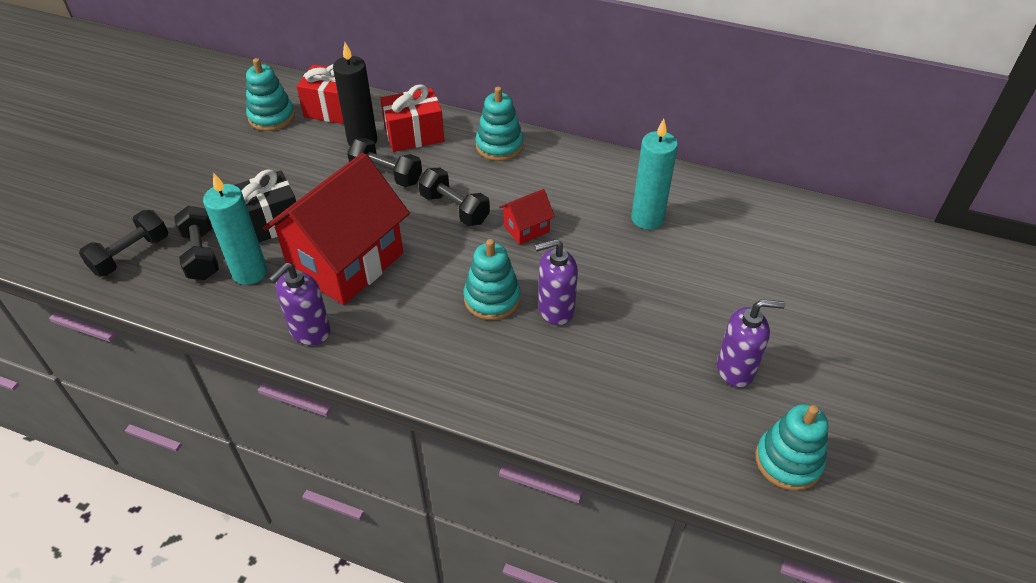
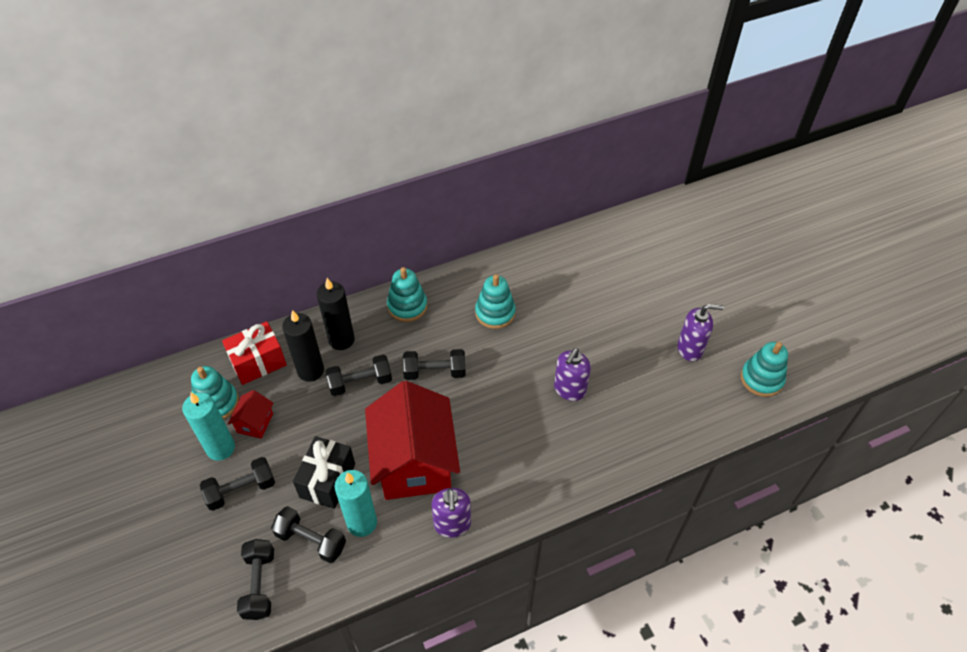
camera: 45 degrees left, 5 degrees up
(207, 184) = (241, 490): none -> black dumbbell
(414, 135) = (341, 340): red gift -> black candle
(492, 298) = (528, 412): turquoise stacking toy -> turquoise stacking toy (495, 313)
(526, 229) = (493, 351): red house -> red house (255, 423)
(647, 218) = (550, 291): turquoise candle -> turquoise candle (220, 448)
(735, 369) = (690, 349): purple soap dispenser -> purple soap dispenser turned 45 degrees clockwise

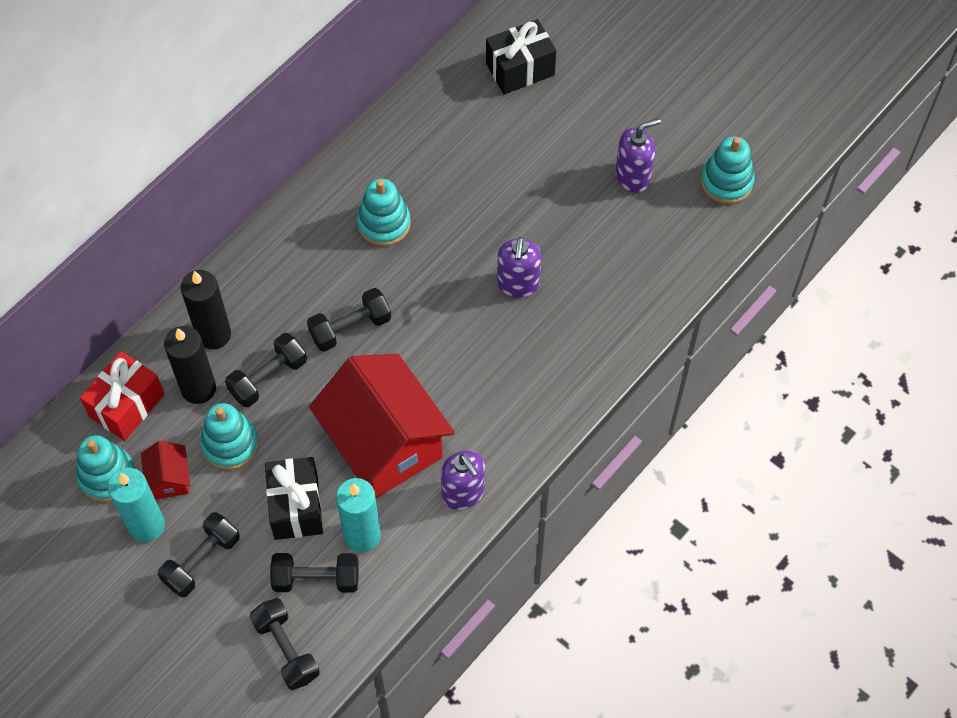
camera: 25 degrees left, 10 degrees up
(407, 306) = (271, 258): turquoise stacking toy -> turquoise stacking toy (230, 444)
(640, 250) = (520, 69): none -> black gift

